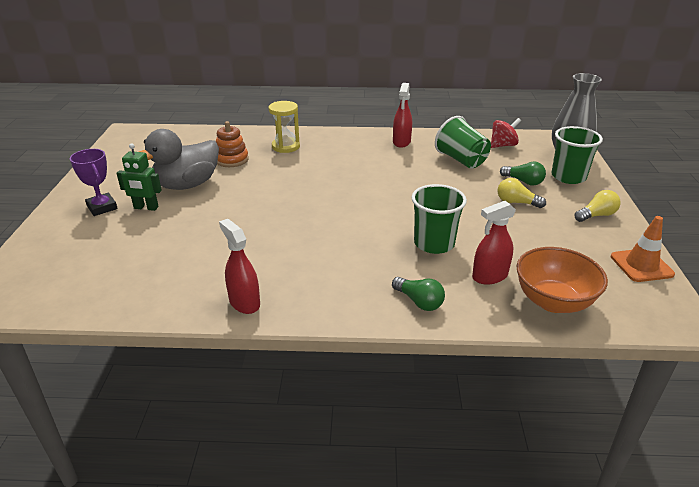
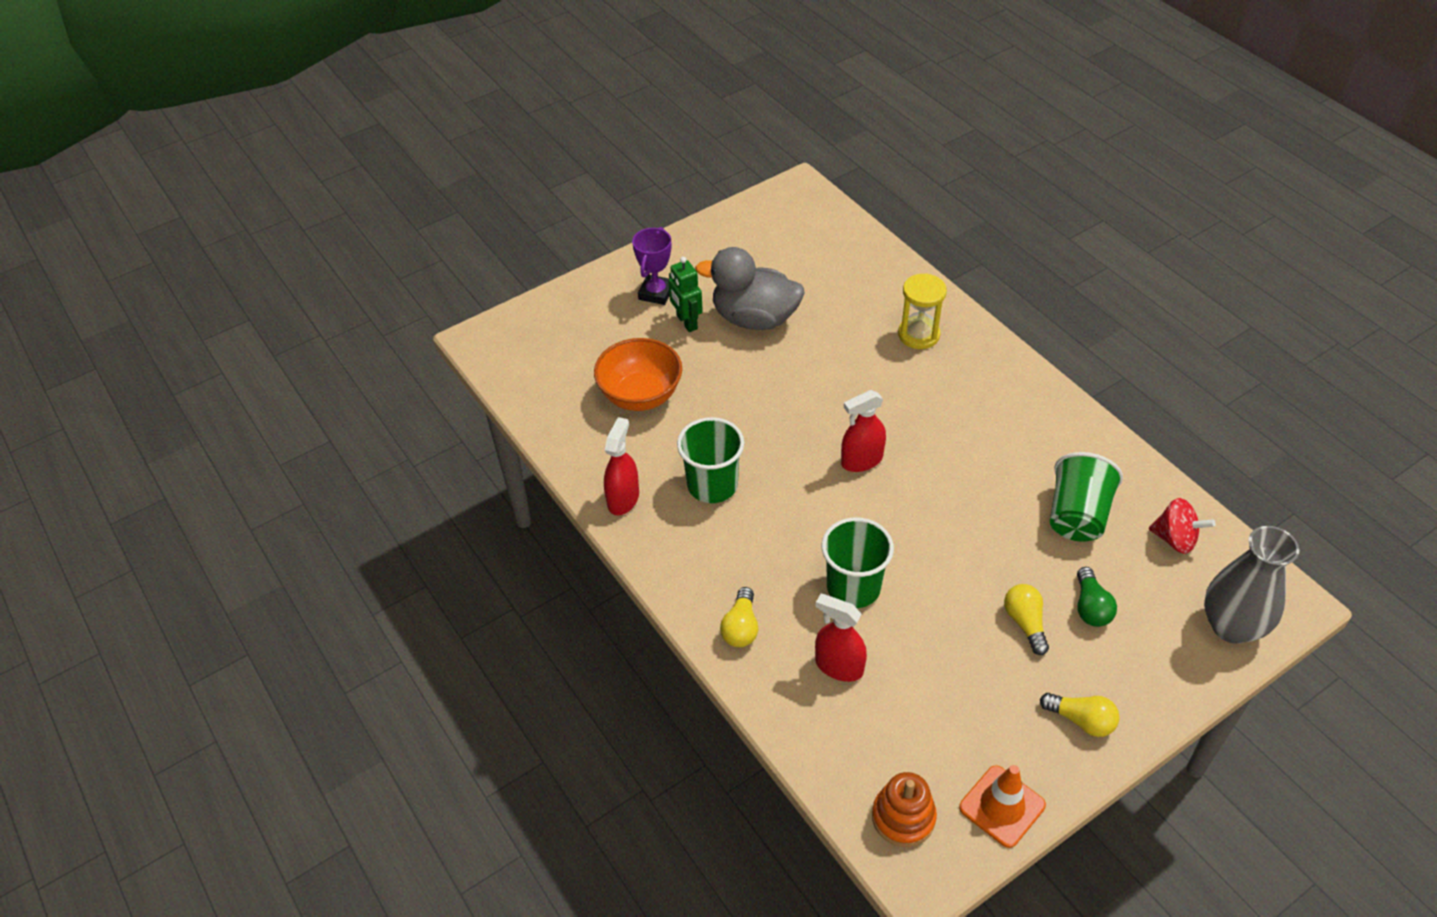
camera: 55 degrees right, 15 degrees up
(231, 160) = (839, 313): orange stacking toy -> orange stacking toy (903, 817)
(401, 142) = (1057, 430): red spray bottle -> red spray bottle (861, 460)
(419, 302) = (741, 627): green light bulb -> yellow light bulb
(553, 301) = (845, 743): orange bowl -> orange bowl (640, 396)
(568, 177) = (1160, 651): green cup -> green cup (712, 485)

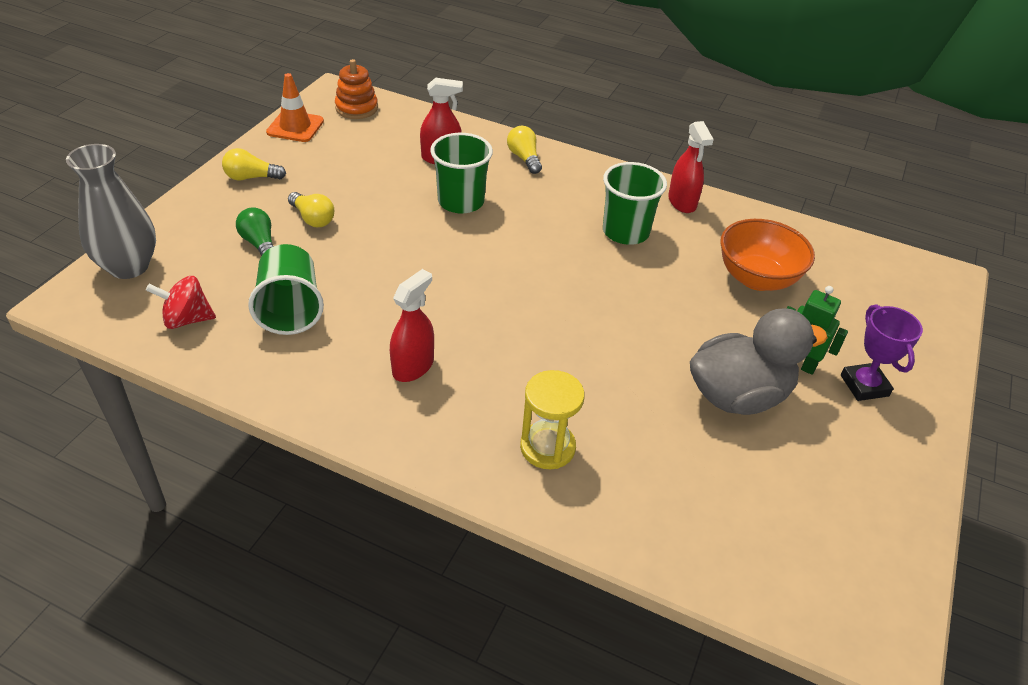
camera: 145 degrees right, 5 degrees down
(861, 460) = (517, 291): red spray bottle -> red spray bottle (413, 366)

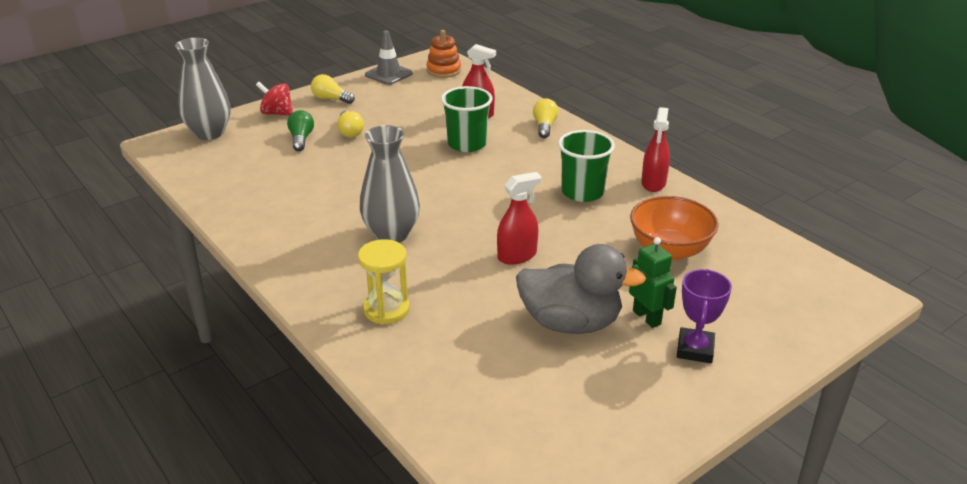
camera: 30 degrees right, 10 degrees down
(187, 319) = (218, 170): red spinning top -> red spinning top (277, 113)
(290, 309) = (287, 181): green cup -> none
(295, 127) = (388, 74): orange traffic cone -> grey traffic cone
(413, 366) = (337, 235): red spray bottle -> red spray bottle (517, 256)
(474, 346) = (391, 234): none -> grey vase

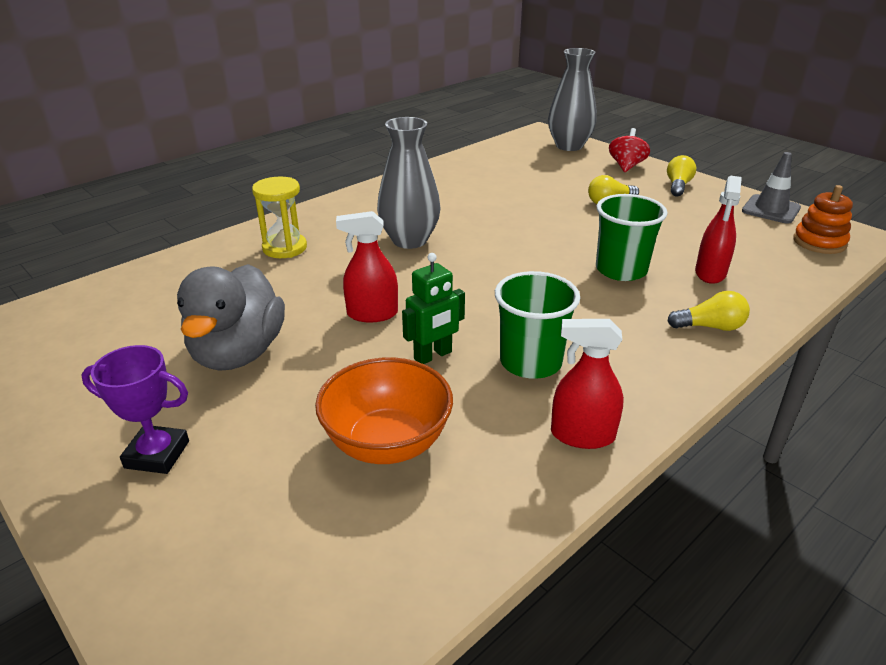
camera: 85 degrees right, 0 degrees up
(301, 139) = (580, 182): green light bulb -> none
(517, 256) = (372, 314): red spray bottle -> red spray bottle turned 120 degrees clockwise
(647, 317) = (234, 413): green robot -> green robot (433, 355)

